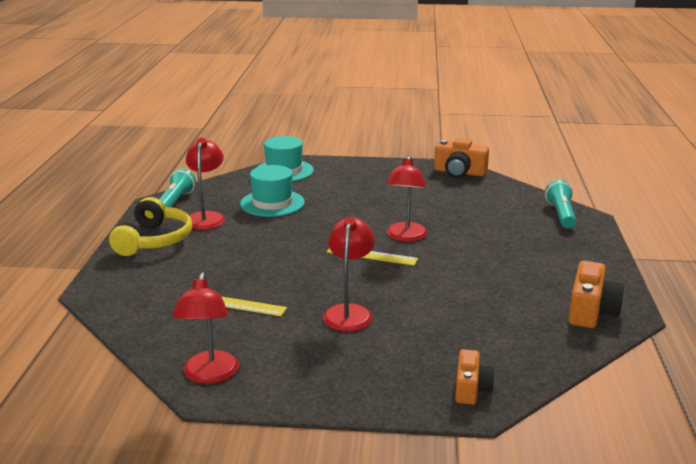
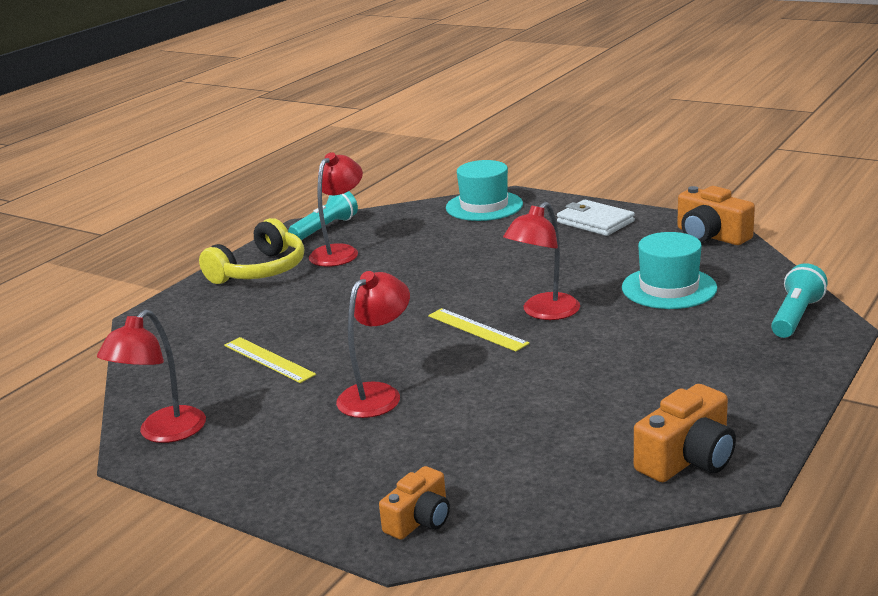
camera: 30 degrees right, 0 degrees up
(272, 203) = (429, 245): turquoise hat -> turquoise hat (669, 288)
(375, 172) = (595, 222): none -> white wallet

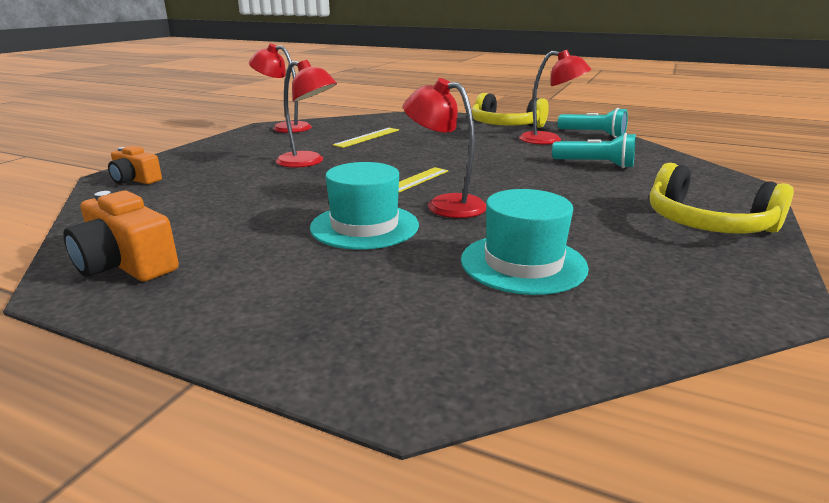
camera: 80 degrees right, 0 degrees up
(484, 206) = (699, 175): turquoise hat -> turquoise hat (364, 226)
(595, 222) = (707, 224): white wallet -> yellow headphones
(710, 236) = (730, 298): orange camera -> none
(796, 316) = (448, 356): turquoise flashlight -> turquoise flashlight (595, 164)

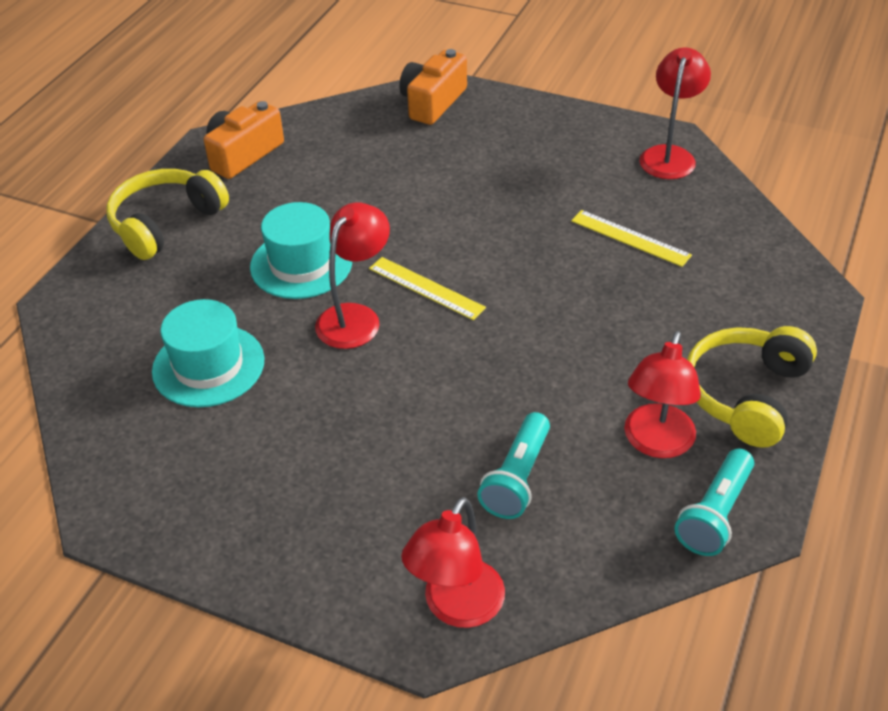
camera: 90 degrees right, 20 degrees up
(135, 180) = (432, 102): orange camera -> orange camera, size x1.52
(308, 162) = (502, 201): red lamp -> red lamp (456, 608)
(707, 224) = (282, 535): yellow headphones -> yellow headphones (165, 223)

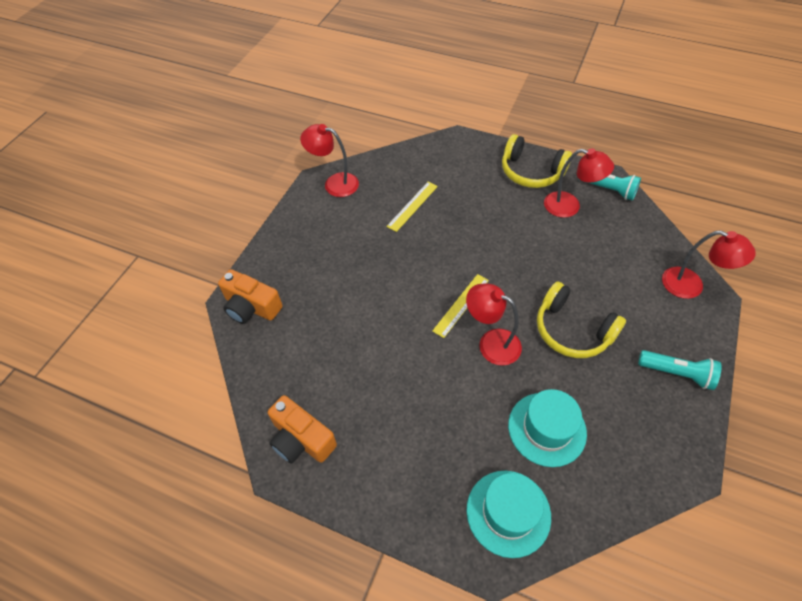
camera: 90 degrees left, 10 degrees up
(165, 223) = (390, 489): yellow headphones -> yellow headphones (572, 330)
(301, 264) = (440, 380): turquoise hat -> turquoise hat (508, 512)
(517, 478) = (605, 261): turquoise flashlight -> turquoise flashlight (677, 373)

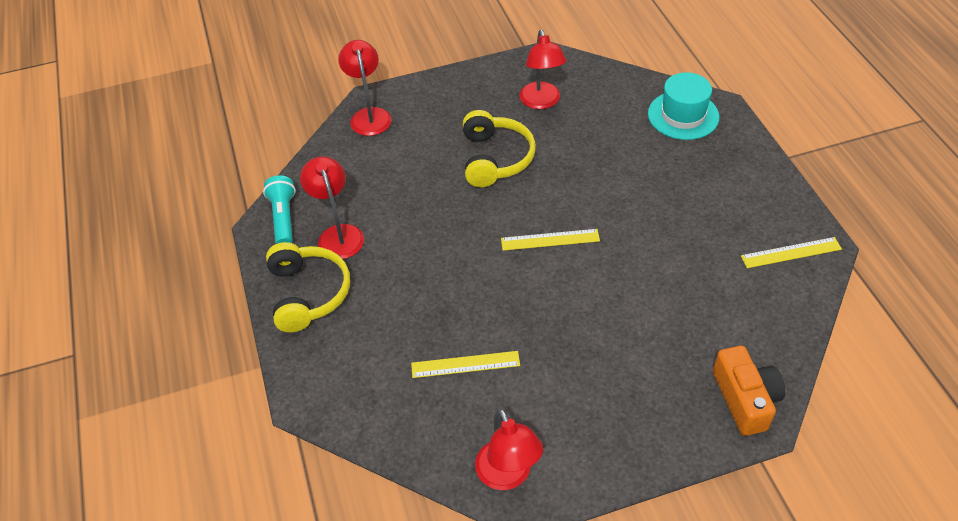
camera: 130 degrees left, 5 degrees down
(301, 439) = (791, 252): orange camera -> yellow ruler
(491, 343) = (565, 197): red lamp -> red lamp (541, 102)
(547, 429) = (600, 129): turquoise hat -> none
(677, 373) = (472, 89): turquoise flashlight -> none

